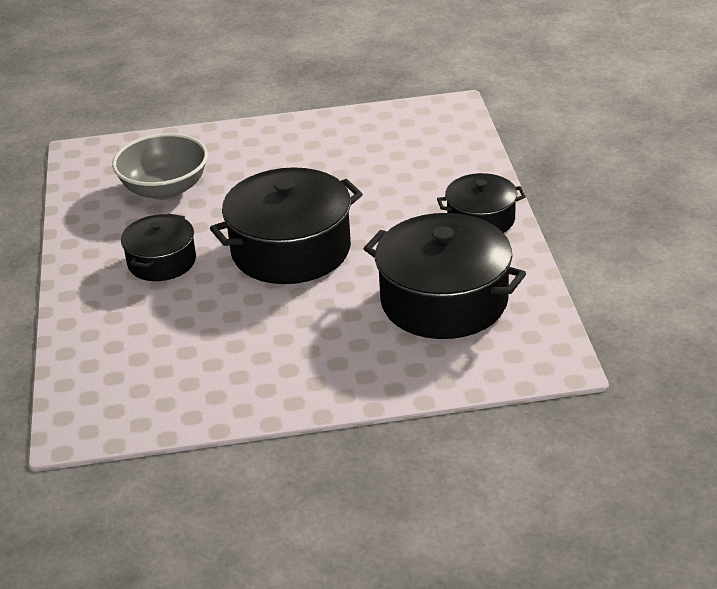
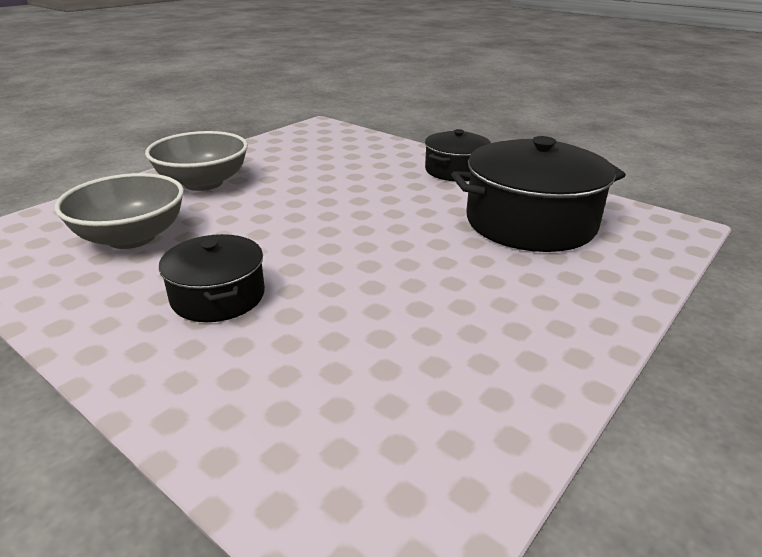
camera: 45 degrees left, 5 degrees down
(265, 150) = (203, 183): none -> grey bowl
(291, 250) = (344, 237): black pot -> none

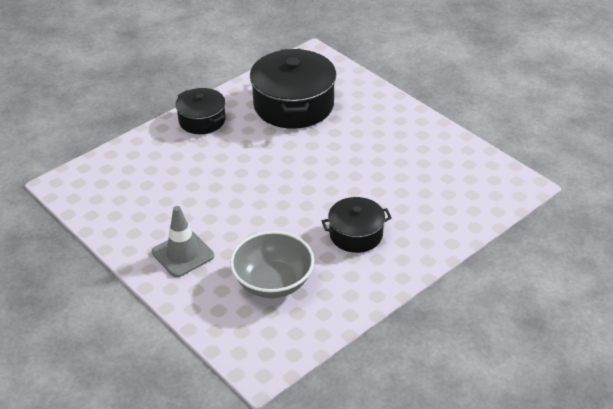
camera: 80 degrees left, 10 degrees up
(203, 183) = (183, 254): grey bowl -> grey traffic cone

